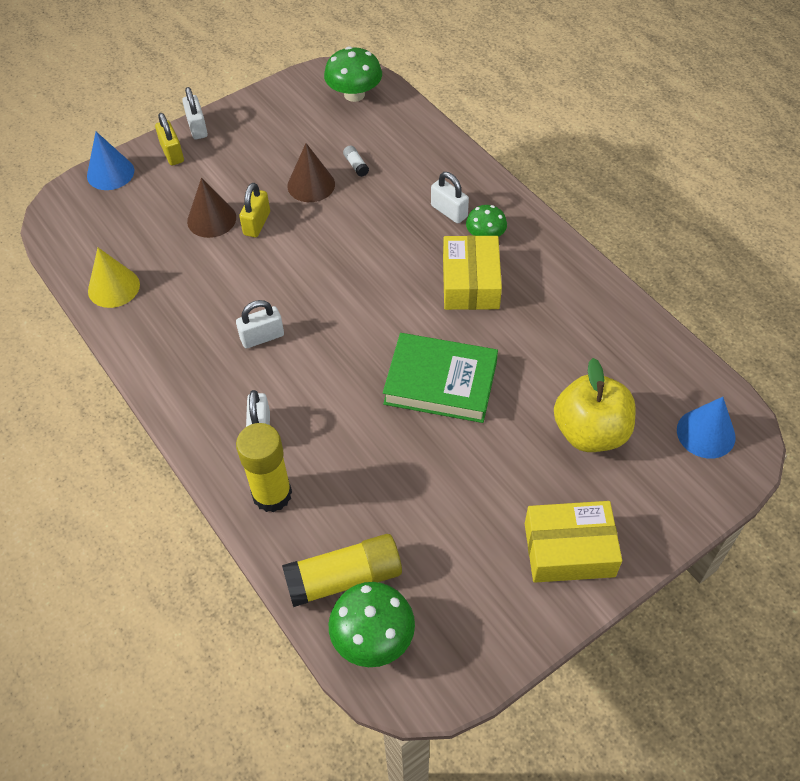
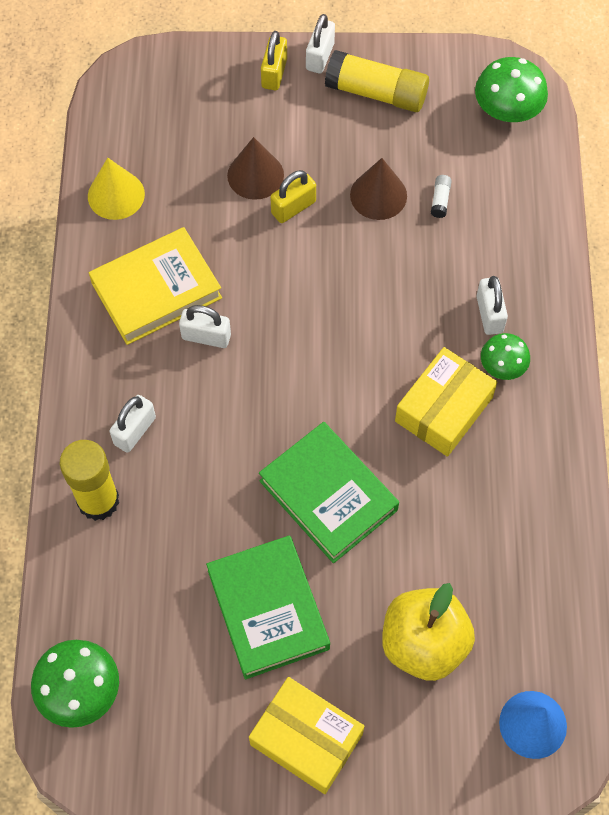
camera: 35 degrees right, 10 degrees up
(110, 173) = (201, 61): blue cone -> none
(198, 330) = (156, 290): none -> yellow book
(344, 578) = (98, 622): yellow glue stick -> yellow glue stick (376, 93)
(464, 483) = (268, 609): none -> green book

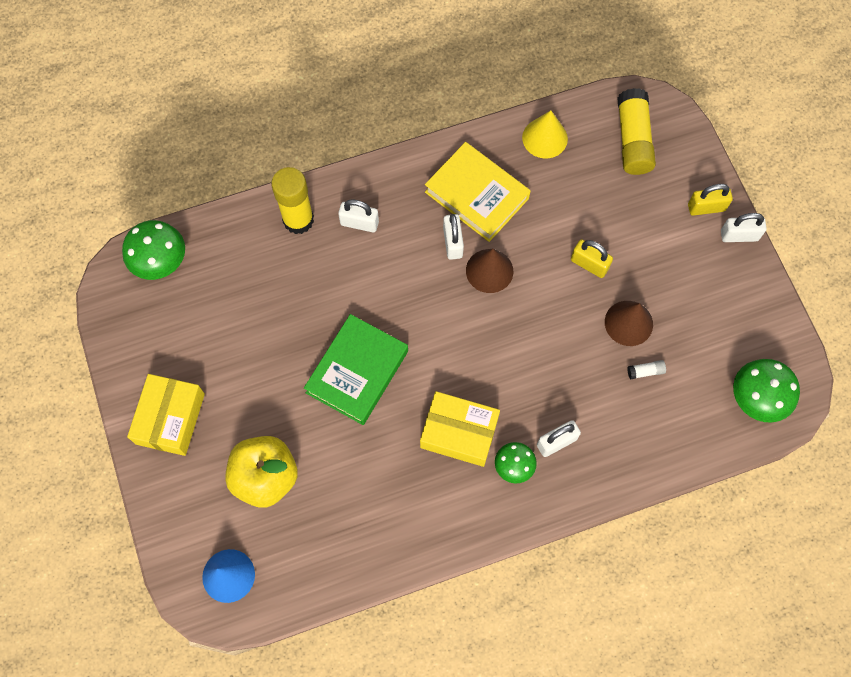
camera: 70 degrees right, 5 degrees up
(255, 175) = (606, 227): brown cone -> brown cone (489, 271)
(268, 609) = (256, 360): green book -> none
(376, 93) = (725, 290): yellow glue stick -> yellow glue stick (633, 140)

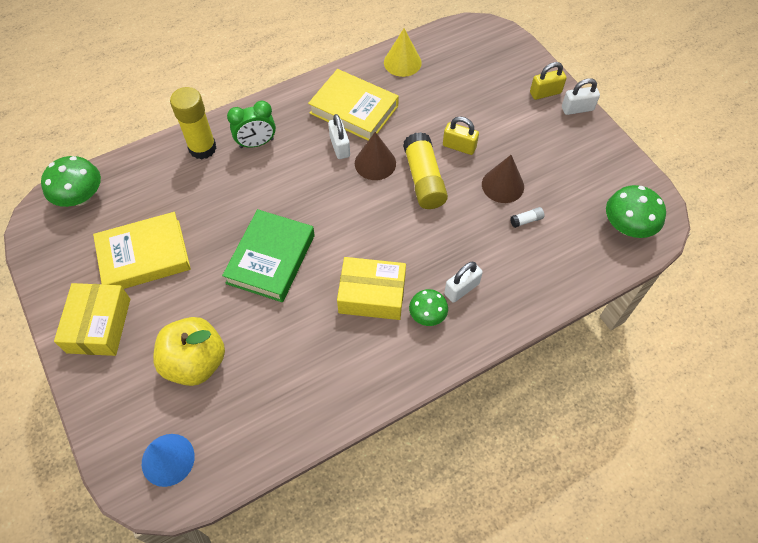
camera: 10 degrees left, 10 degrees down
(223, 345) = (144, 256): none -> yellow book
(359, 223) = (256, 143): white padlock -> green clock
(633, 140) = (474, 54): yellow glue stick -> yellow glue stick (424, 179)

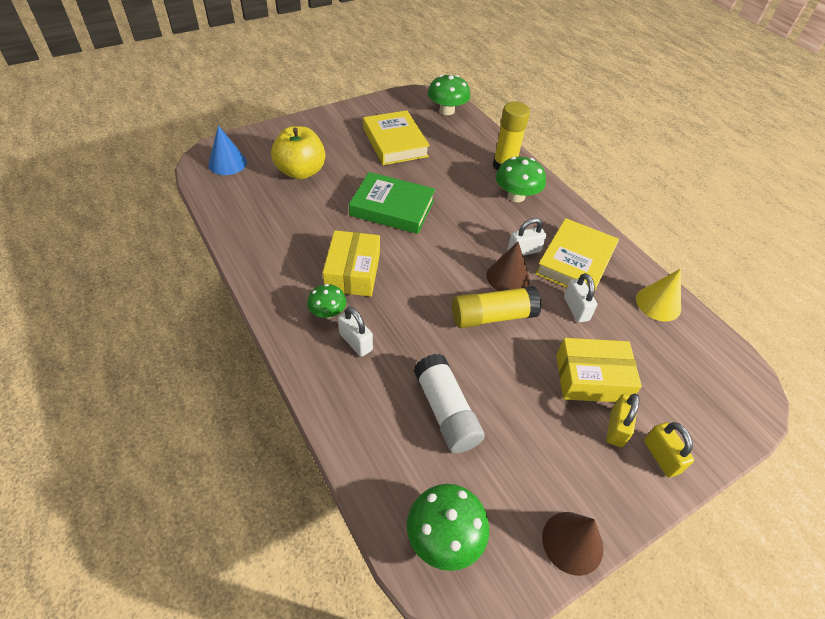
camera: 85 degrees right, 10 degrees down
(99, 325) = (337, 127): yellow box -> yellow box (591, 378)
(256, 143) = (516, 196): green clock -> green mushroom
(459, 146) = (545, 351): yellow padlock -> yellow padlock (616, 428)
(502, 185) = (495, 391): brown cone -> brown cone (572, 542)
(526, 220) = (446, 411): white glue stick -> white glue stick, size x2.44
(577, 109) = (644, 497): white padlock -> white padlock (576, 309)

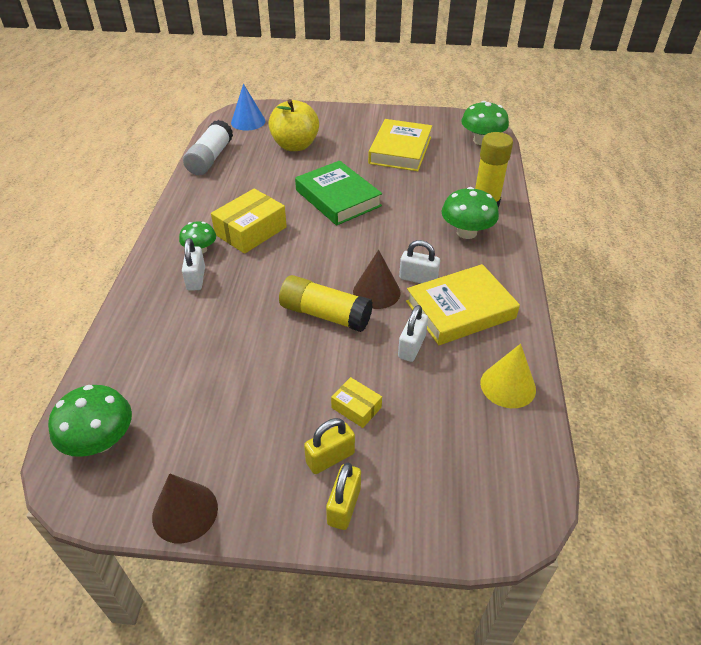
camera: 40 degrees right, 5 degrees down
(446, 411) = (203, 361): white glue stick -> white glue stick (210, 158)
(591, 378) = (356, 407): yellow box -> yellow box, size x0.53

